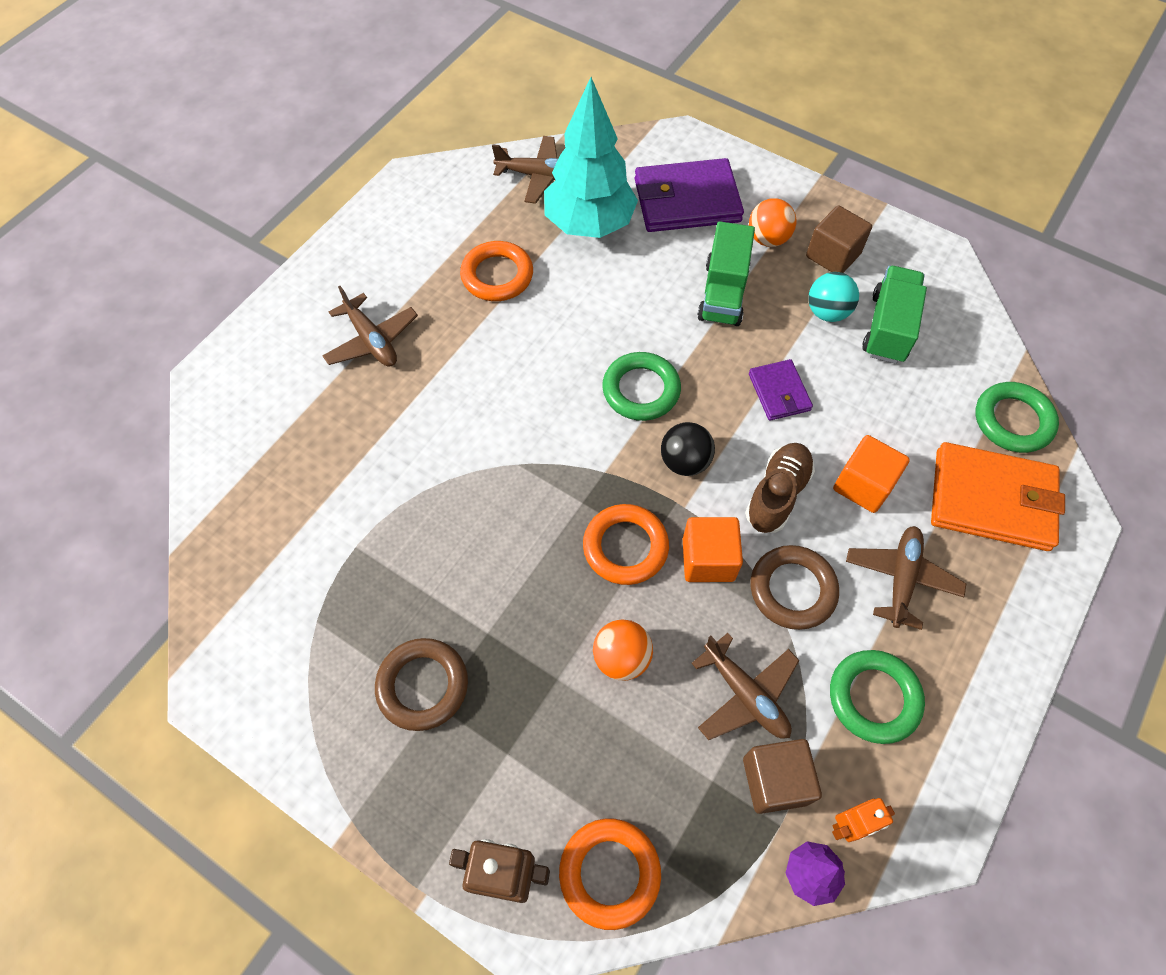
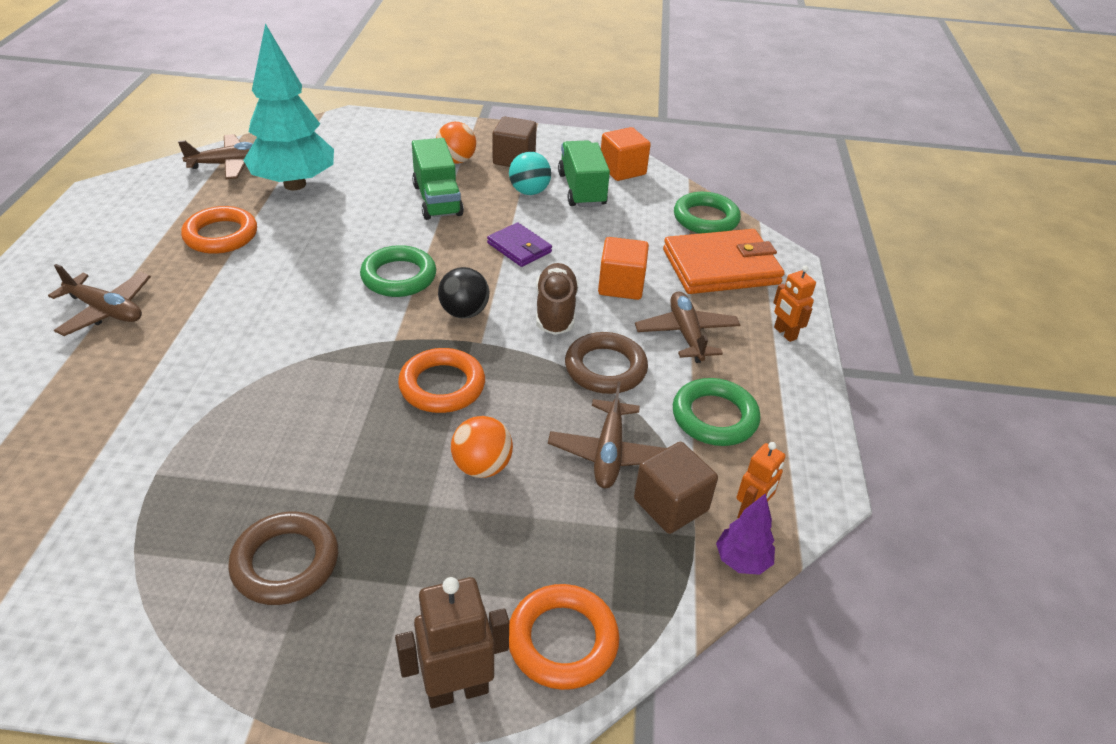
camera: 30 degrees left, 20 degrees down
(687, 201) = (375, 153): purple wallet -> none
(708, 559) = (522, 371): orange cube -> orange cube (622, 170)
(745, 694) = (609, 453): brown plane -> brown plane turned 75 degrees clockwise
(1013, 622) = (784, 333): none -> orange robot

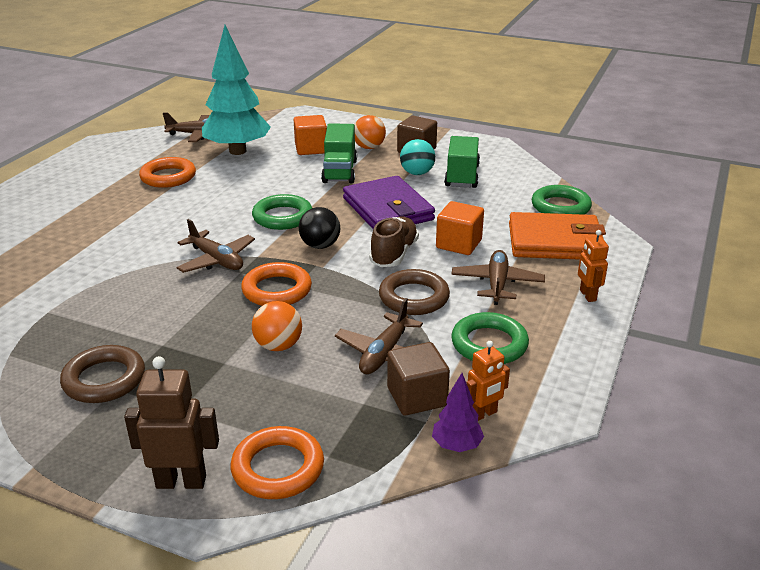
camera: 20 degrees right, 10 degrees down
(106, 310) = (67, 212): brown plane -> brown plane (216, 260)
(519, 247) = (388, 209): purple wallet -> purple wallet, size x1.85
(622, 170) = (505, 166): orange cube -> orange cube (311, 149)

